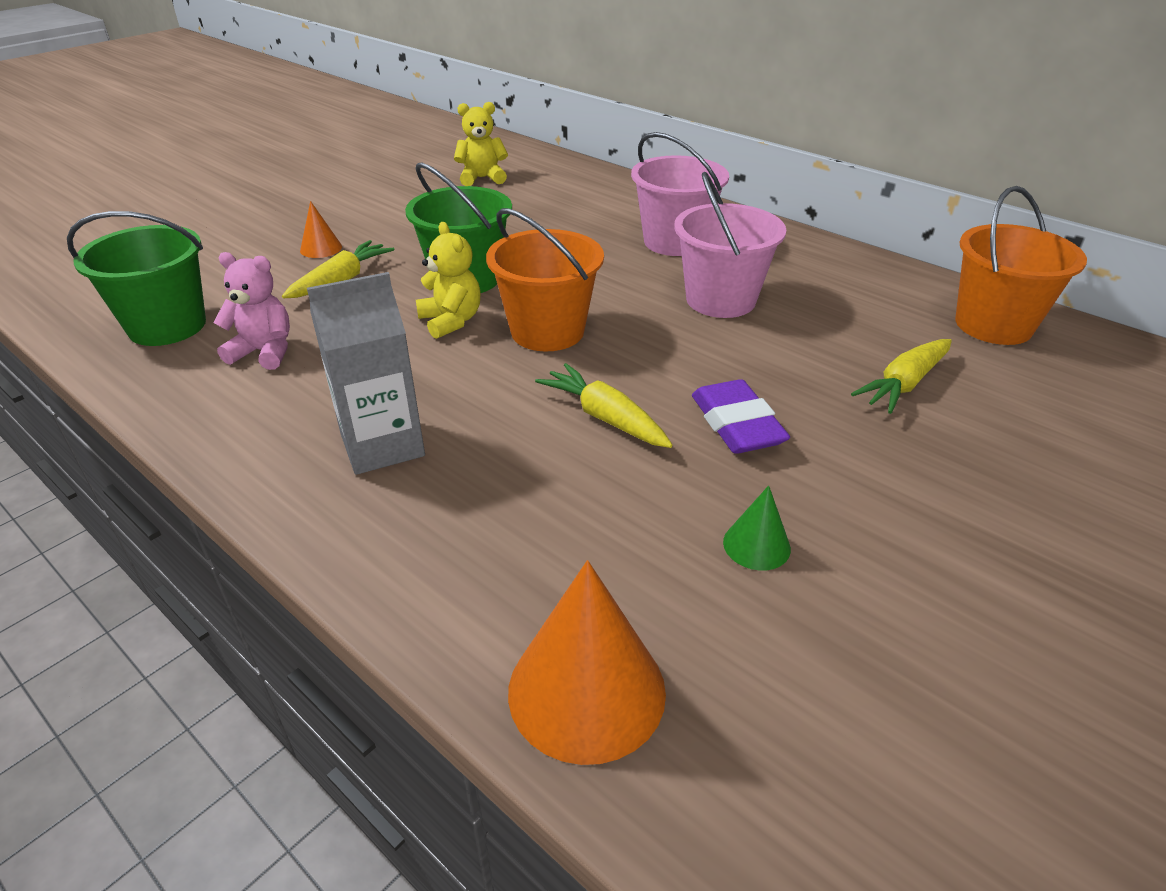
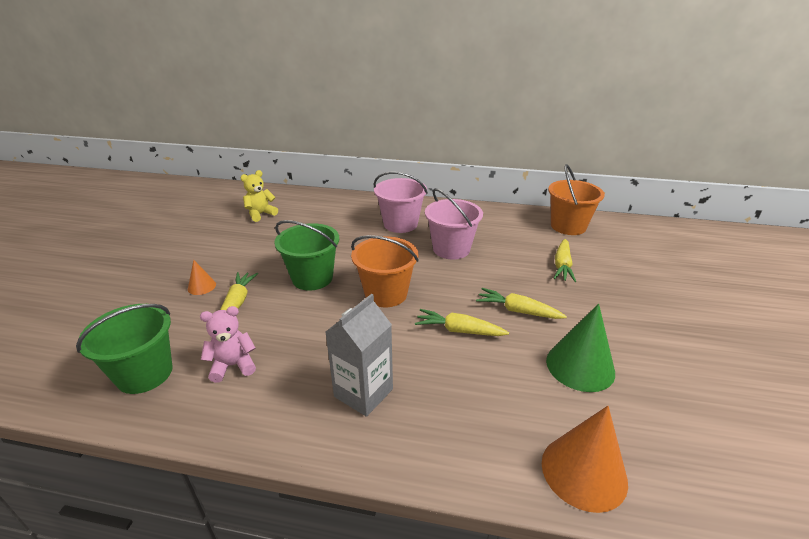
camera: 30 degrees left, 5 degrees down
(451, 321) = (329, 306): yellow teddy bear -> none
(736, 424) = (518, 311): purple eraser -> yellow carrot
(756, 545) = (580, 366): green cone -> green cone, size x1.98

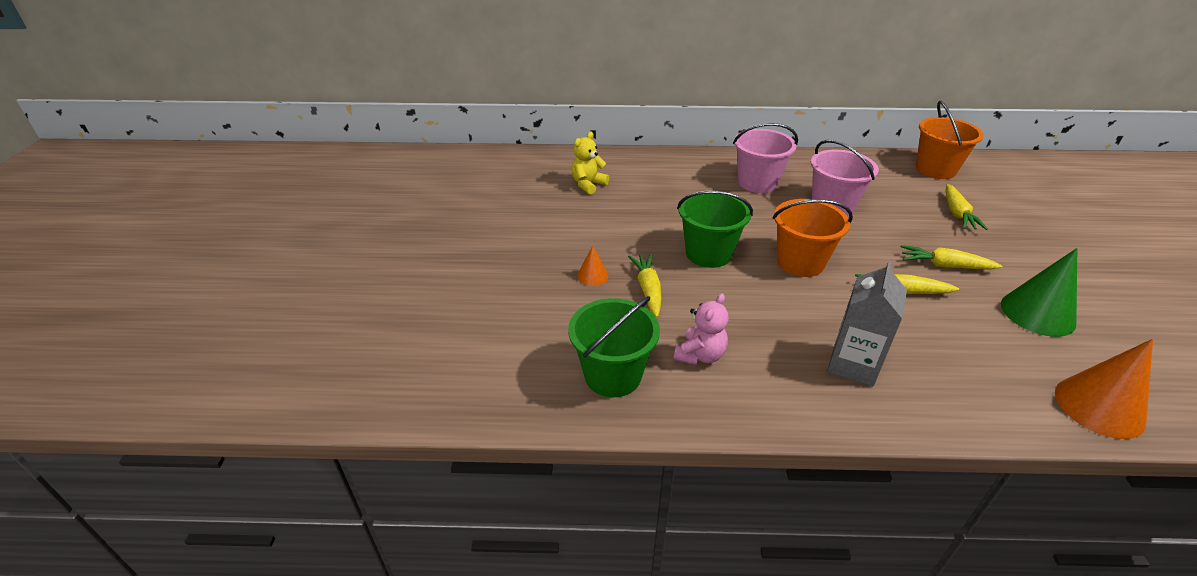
camera: 10 degrees left, 5 degrees up
(233, 365) = (700, 355): pink teddy bear -> pink teddy bear turned 150 degrees clockwise

